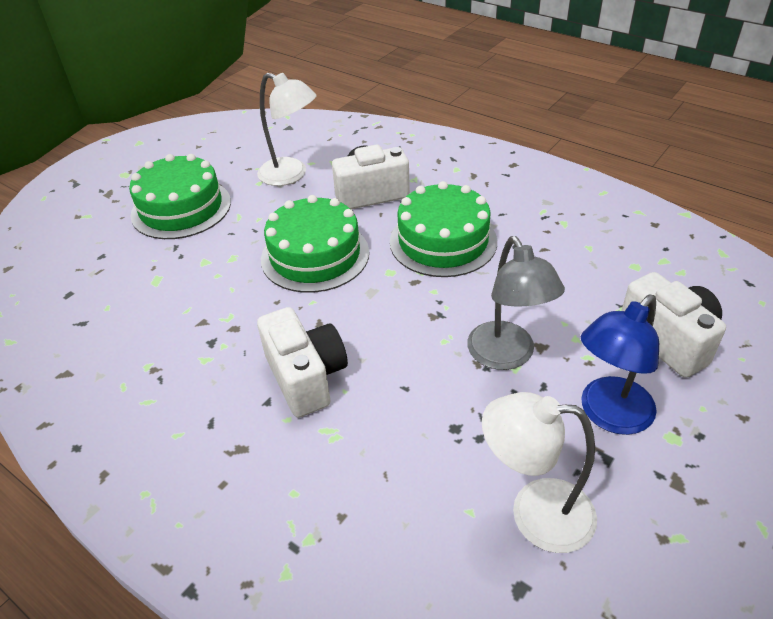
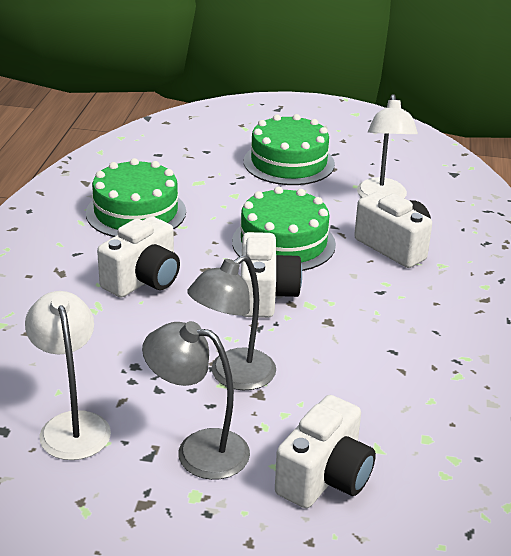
camera: 60 degrees right, 10 degrees down
(392, 294) = (265, 295): none -> white camera
(443, 241) = (360, 305): green cake -> green cake (136, 212)
(608, 415) = (198, 450): blue lamp -> grey lamp

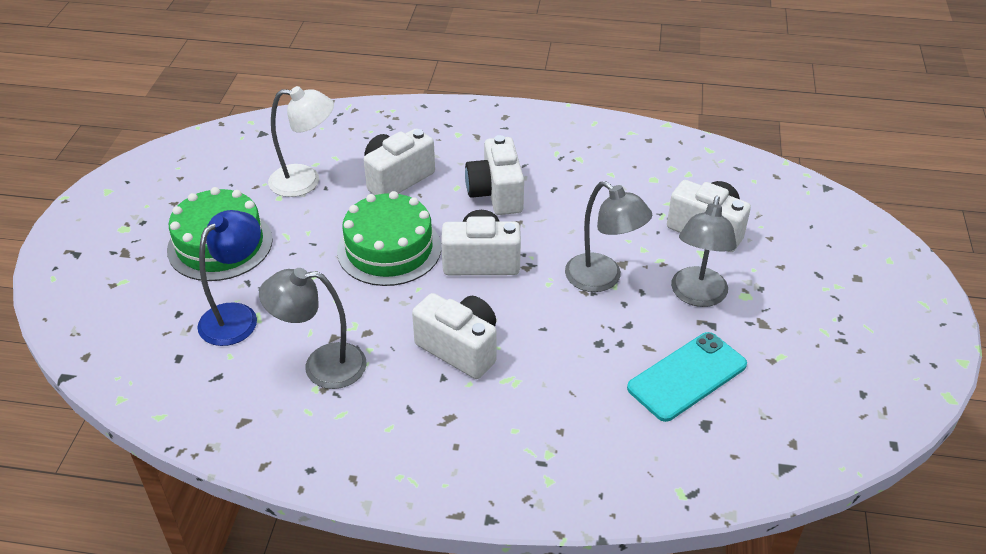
camera: 90 degrees left, 10 degrees up
(72, 425) = (687, 376): white lamp -> turquoise phone
(136, 212) = (322, 366): green cake -> grey lamp
(200, 174) = (237, 316): none -> blue lamp
(378, 309) = (496, 193): none -> white camera

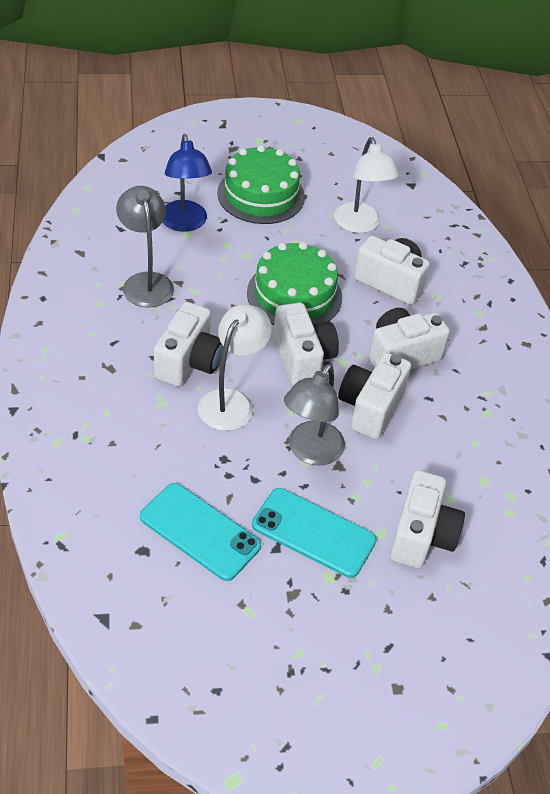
camera: 70 degrees right, 5 degrees up
(237, 316) = (185, 223): blue lamp -> blue lamp turned 60 degrees clockwise
(524, 324) = (231, 401): none -> white lamp
(557, 228) = (370, 408): none -> white camera
(697, 296) = (313, 532): grey lamp -> turquoise phone

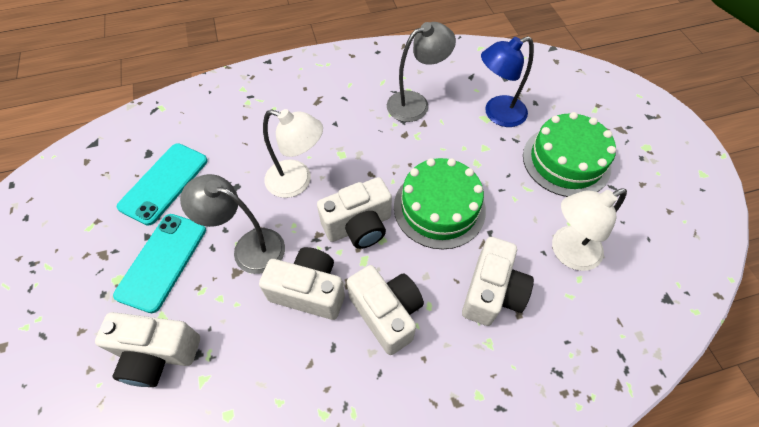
camera: 85 degrees right, 10 degrees up
(189, 362) = (334, 146): white camera -> none

